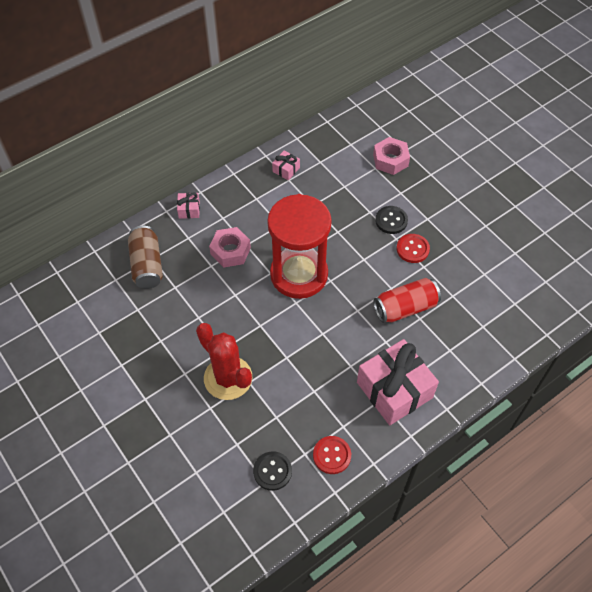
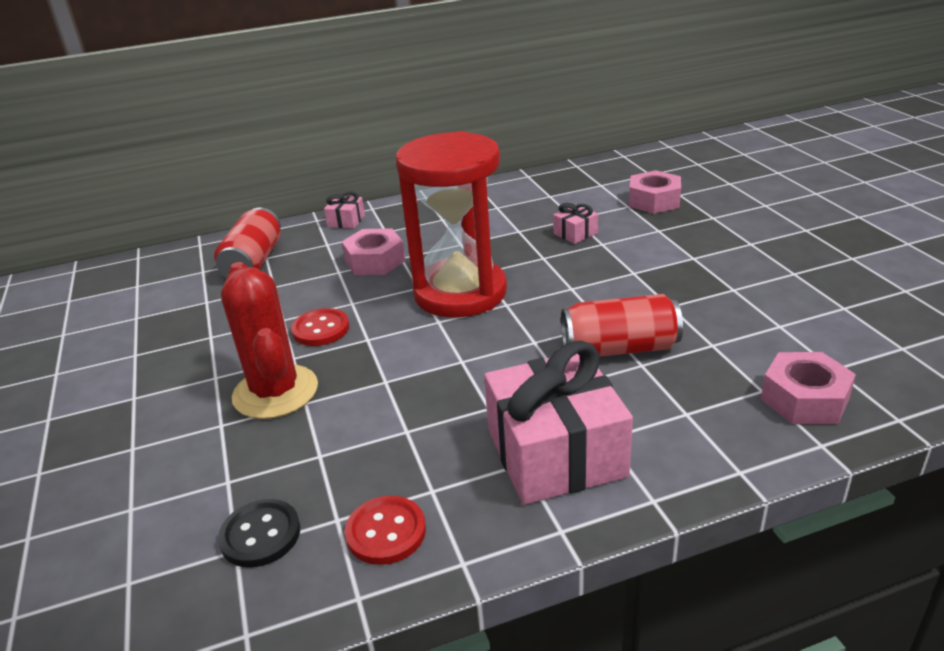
camera: 20 degrees right, 25 degrees down
(147, 265) = (254, 262): brown can -> red can
(286, 169) = (498, 198): pink gift -> pink gift (575, 233)
(391, 221) = (632, 254): black button -> none
(412, 249) = (657, 285): red button -> red button (321, 329)
(503, 329) = (804, 399): none -> pink nut

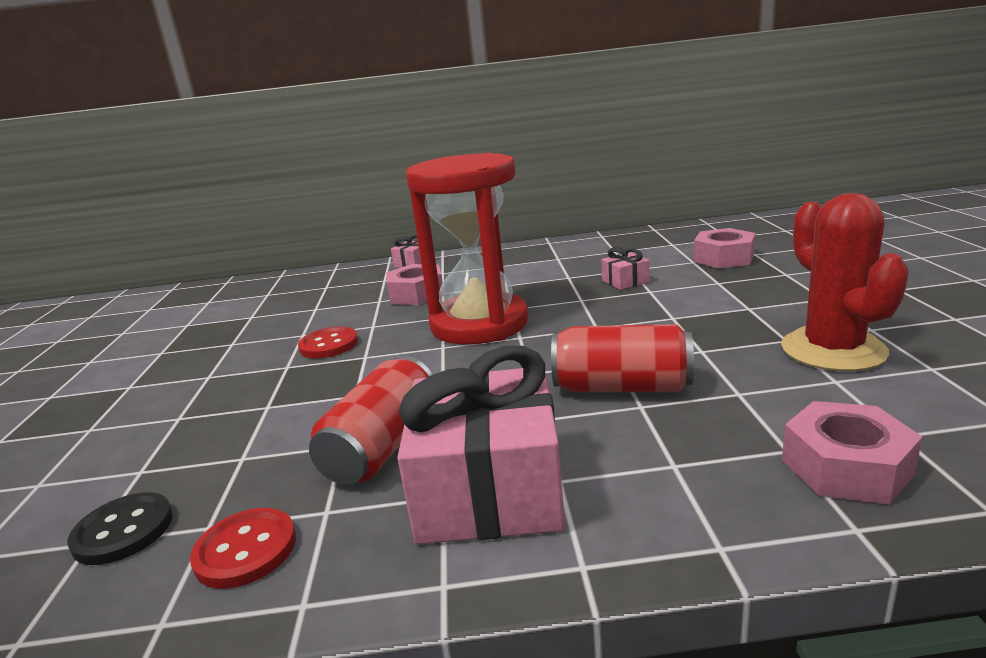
camera: 15 degrees right, 10 degrees down
(254, 262) = (312, 290): red can -> red can (383, 446)
(275, 392) = (248, 394): red cactus -> red cactus (833, 350)

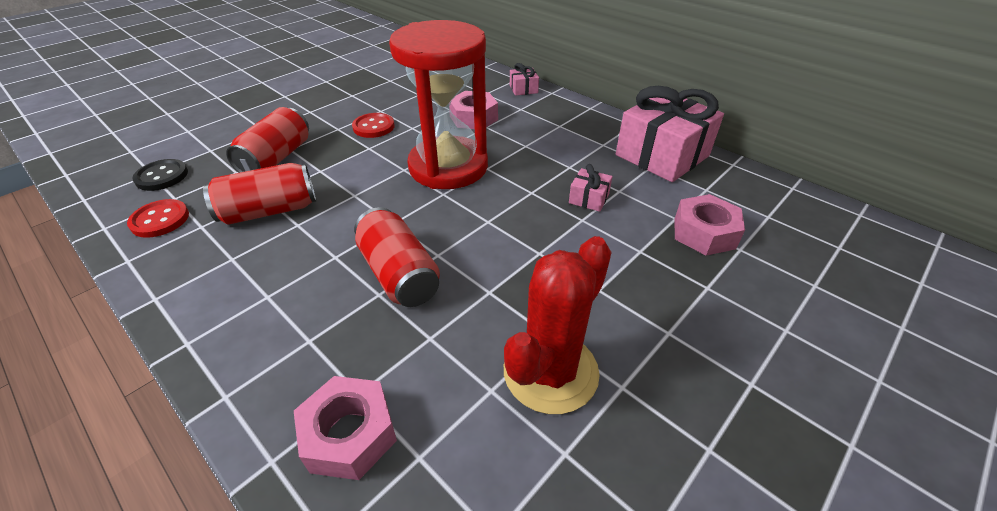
camera: 45 degrees right, 20 degrees up
(271, 419) = (277, 158): none -> red can
(488, 489) = (244, 272): pink gift -> pink gift (662, 155)

